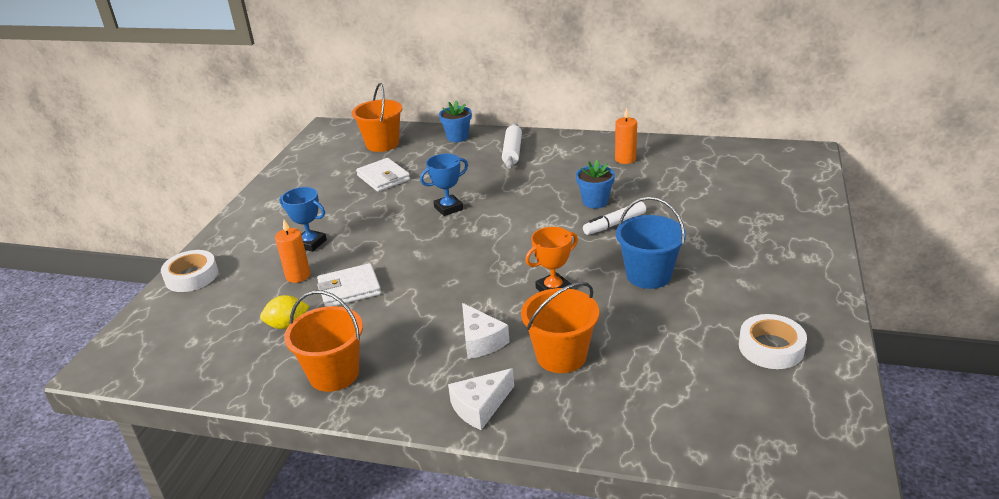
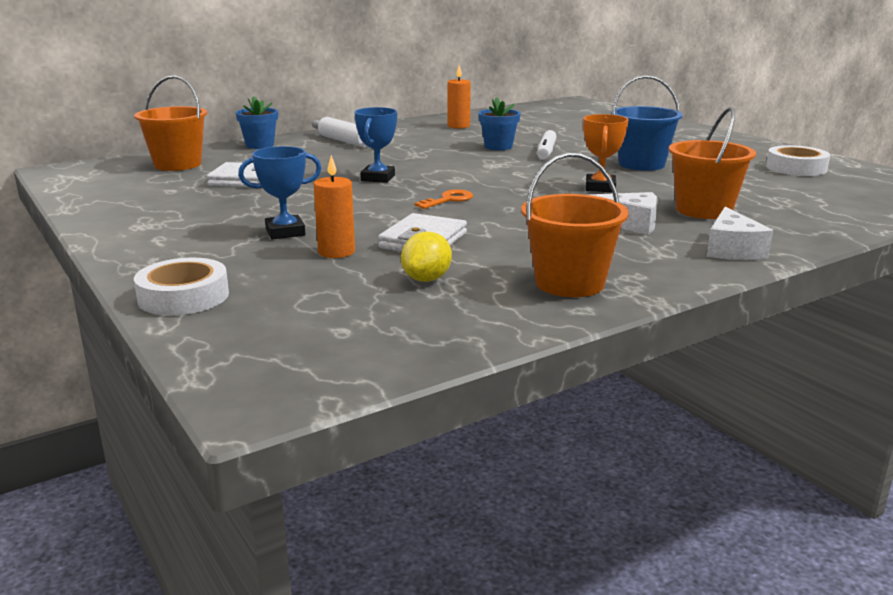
camera: 50 degrees left, 10 degrees down
(438, 254) = (448, 200): none -> orange key

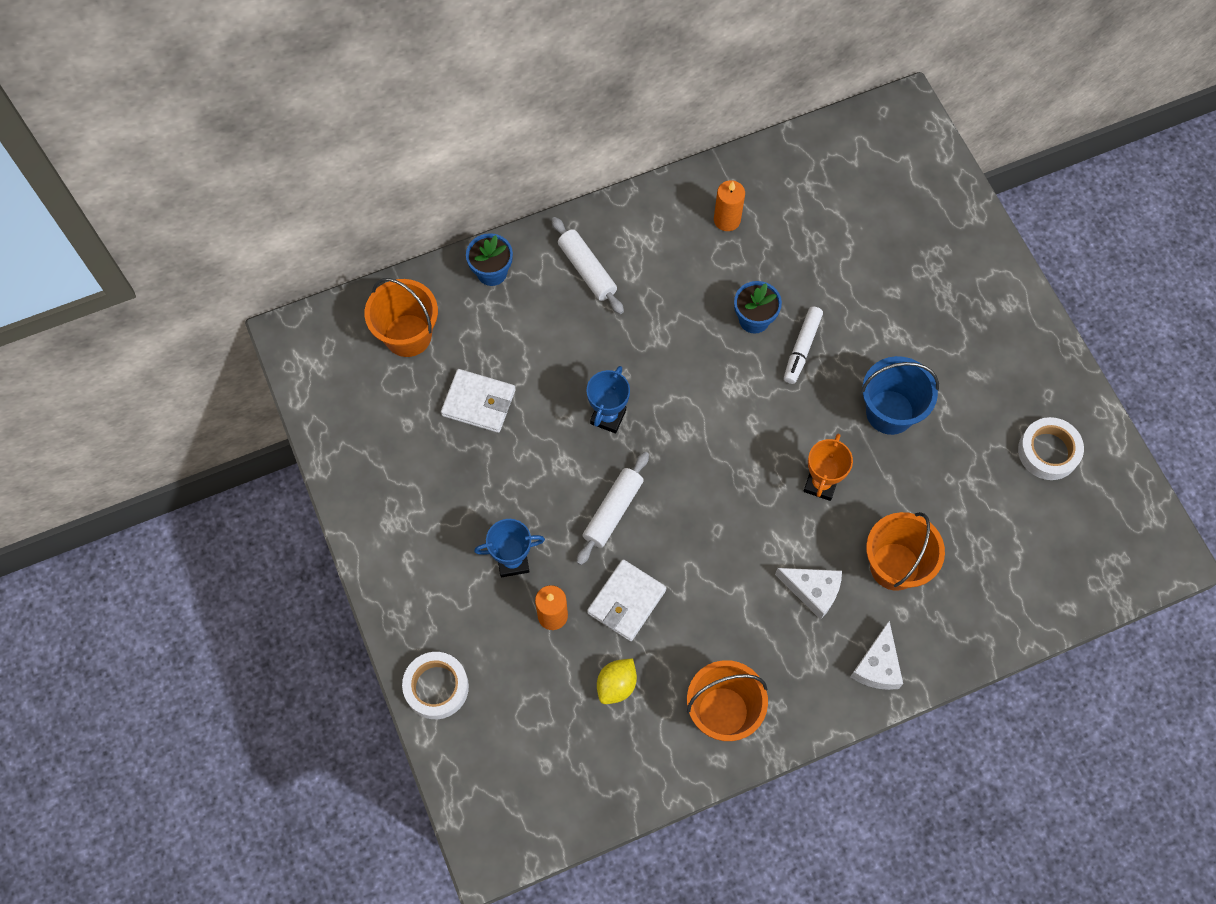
camera: 10 degrees right, 45 degrees up
(394, 207) = (613, 511): none -> white rolling pin
(448, 200) = (666, 497): orange key -> none

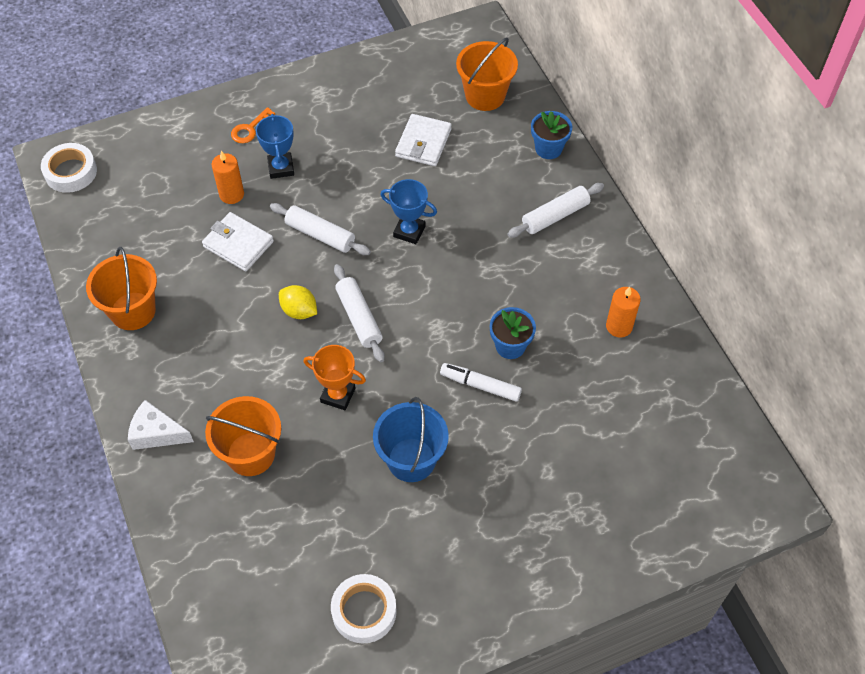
camera: 90 degrees right, 10 degrees down
(436, 687) = (182, 123): white tape -> white tape (71, 172)
(449, 602) = (250, 129): none -> orange key
(616, 685) = (167, 237): yellow lemon -> yellow lemon (299, 311)
(724, 466) = (359, 317): none -> white rolling pin
(813, 591) = (233, 384): white cheese -> none

